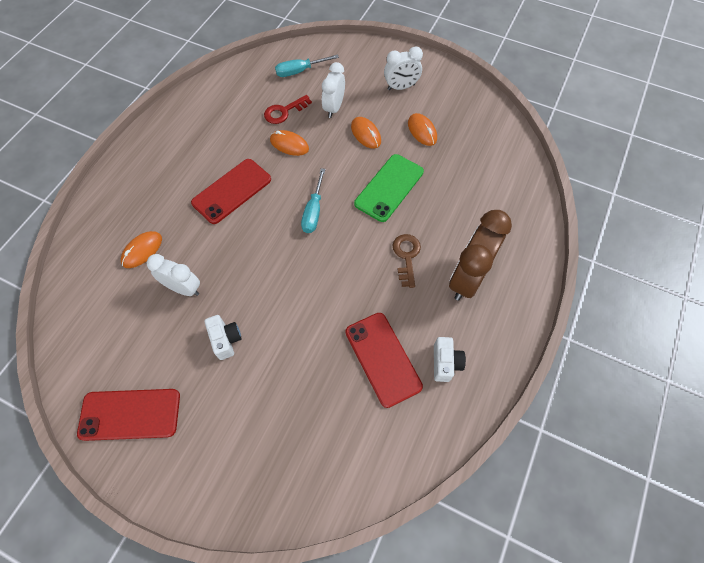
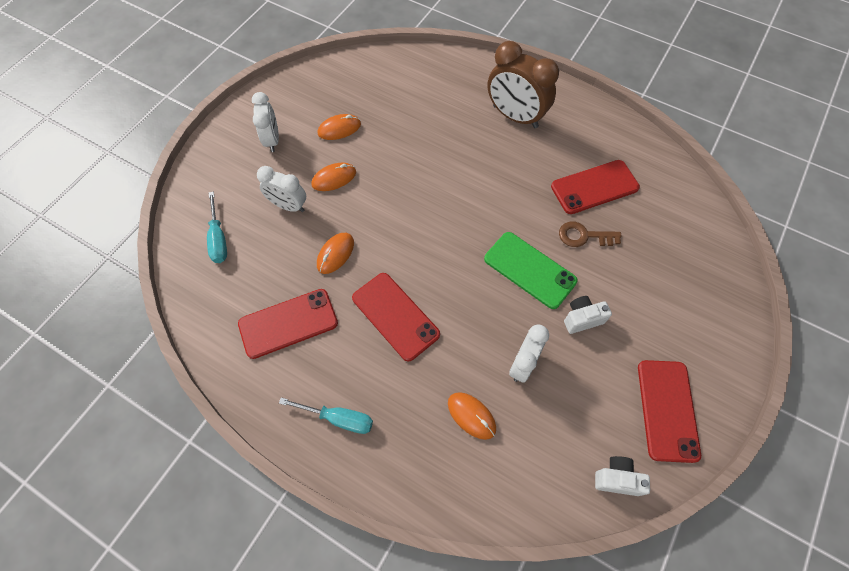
camera: 85 degrees left, 0 degrees up
(227, 123) = (288, 323): none -> red phone
(284, 112) = (282, 258): red key -> none
(314, 211) = (431, 233): turquoise screwdriver -> turquoise screwdriver (338, 418)
(389, 187) = (409, 164): green phone -> green phone (529, 270)
(406, 256) = (490, 158): brown key -> brown key (583, 236)
(445, 363) = (596, 143): white camera -> white camera (617, 479)

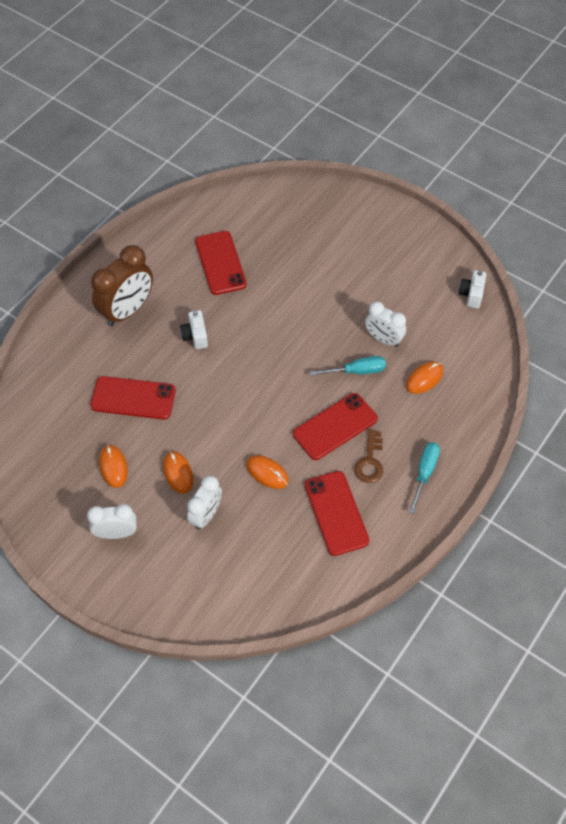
camera: 85 degrees left, 5 degrees down
(218, 238) = (237, 580): turquoise screwdriver -> turquoise screwdriver (356, 371)
(529, 270) = (299, 322): green phone -> none
(582, 319) = (347, 294): white camera -> white camera (195, 336)
(583, 236) = (270, 279): brown key -> brown key (370, 461)
(667, 410) = (422, 255): red phone -> red phone (133, 398)

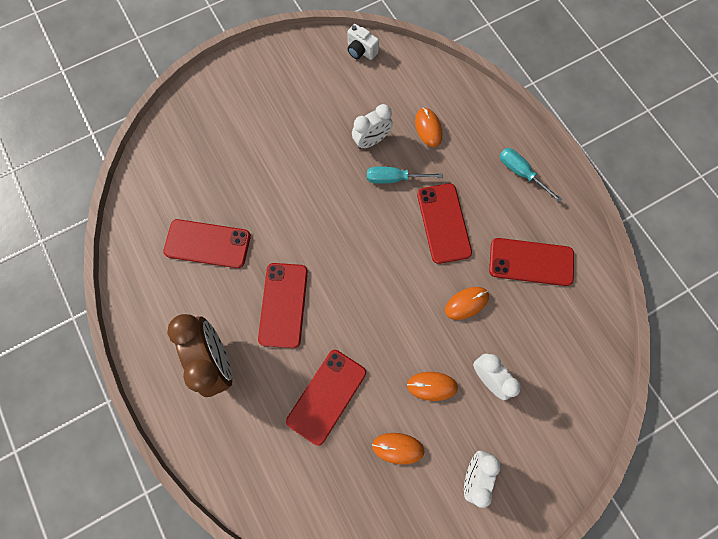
camera: 65 degrees left, 15 degrees up
(195, 336) = (283, 305): white camera -> red phone
(356, 371) = (394, 178): turquoise screwdriver -> turquoise screwdriver turned 105 degrees counterclockwise
(370, 461) = (491, 211): brown key -> none

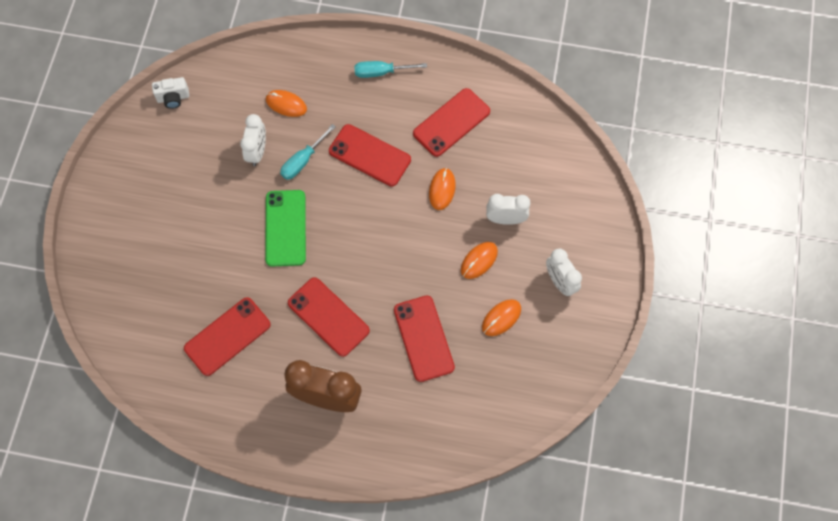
camera: 50 degrees left, 5 degrees down
(328, 212) = (285, 228): none -> green phone

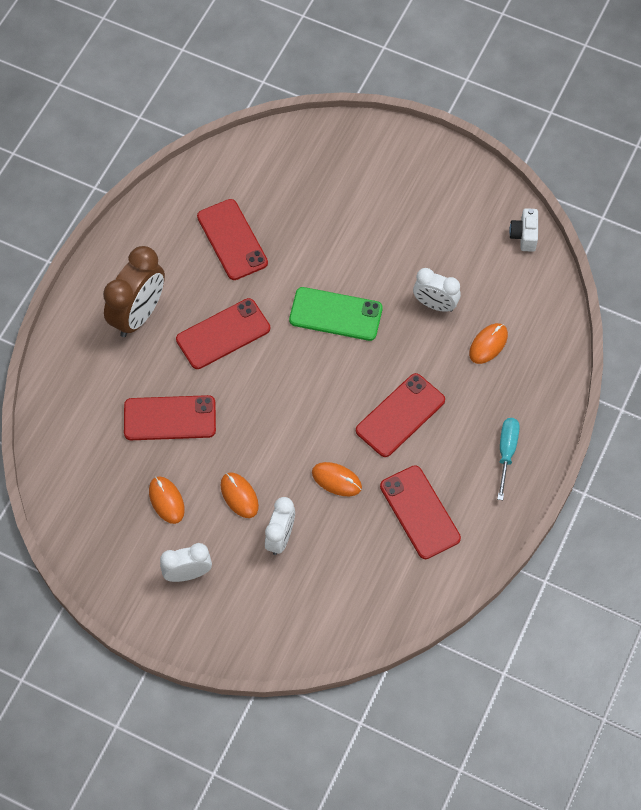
camera: 105 degrees right, 5 degrees down
(303, 160) = (412, 347): turquoise screwdriver -> none

